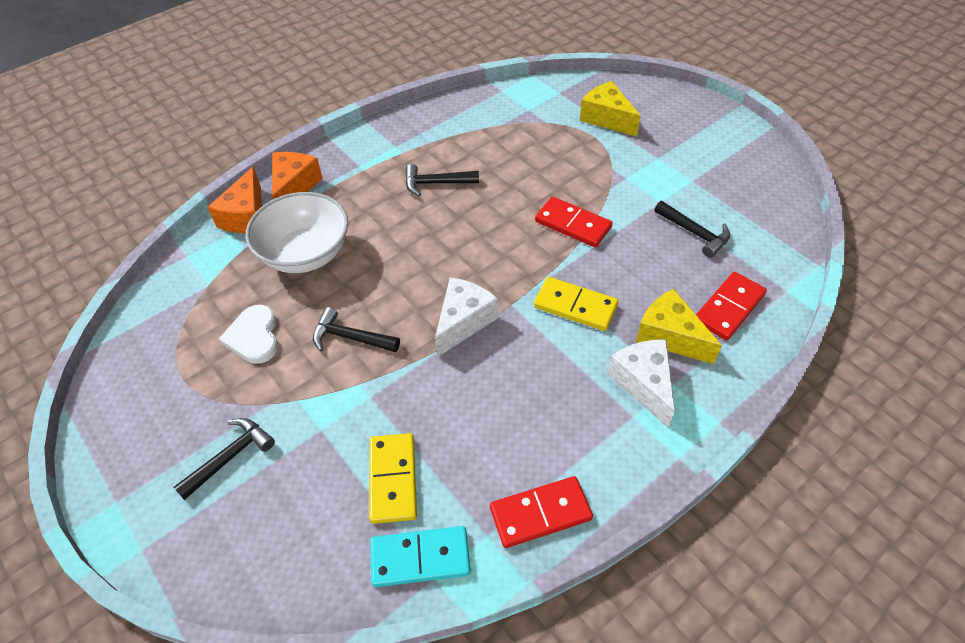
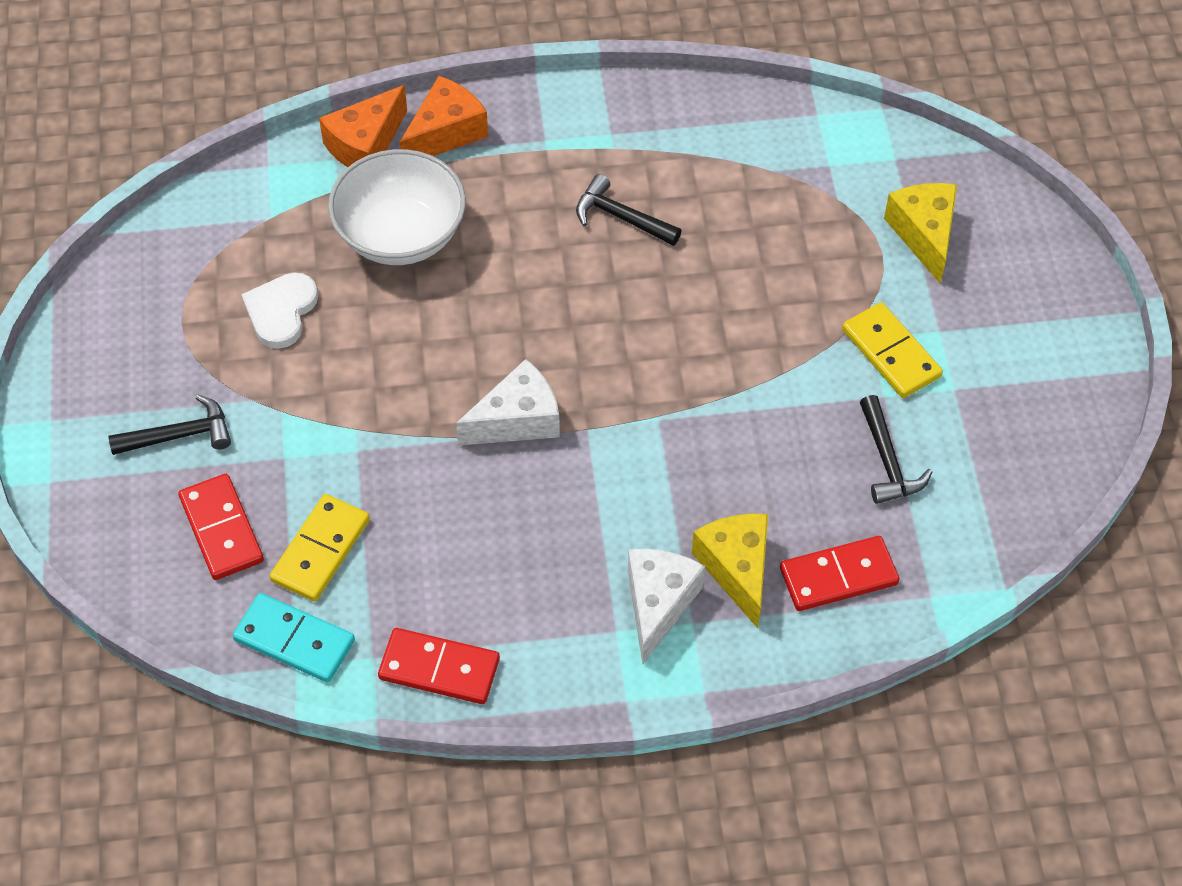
camera: 30 degrees right, 5 degrees up
(350, 337) = (381, 370): black hammer -> none
(573, 224) = (744, 367): red domino -> red domino (221, 529)
(575, 306) = (659, 472): yellow domino -> yellow domino (891, 353)

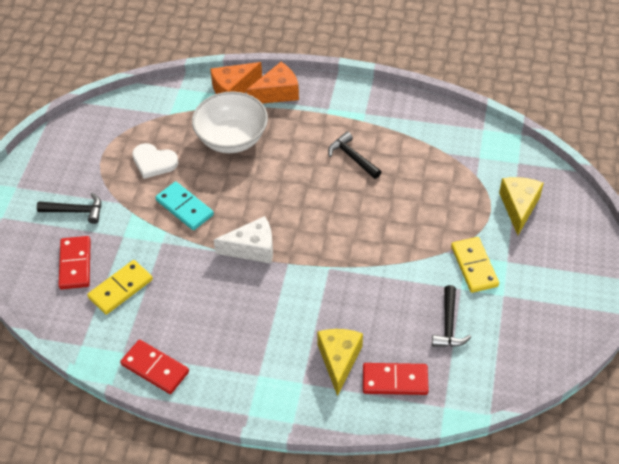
camera: 20 degrees right, 5 degrees down
(281, 311) = (154, 162): white heart -> white heart turned 105 degrees counterclockwise
(294, 640) = (86, 332): turquoise domino -> turquoise domino (184, 208)
(658, 604) = (287, 367): white cheese -> none

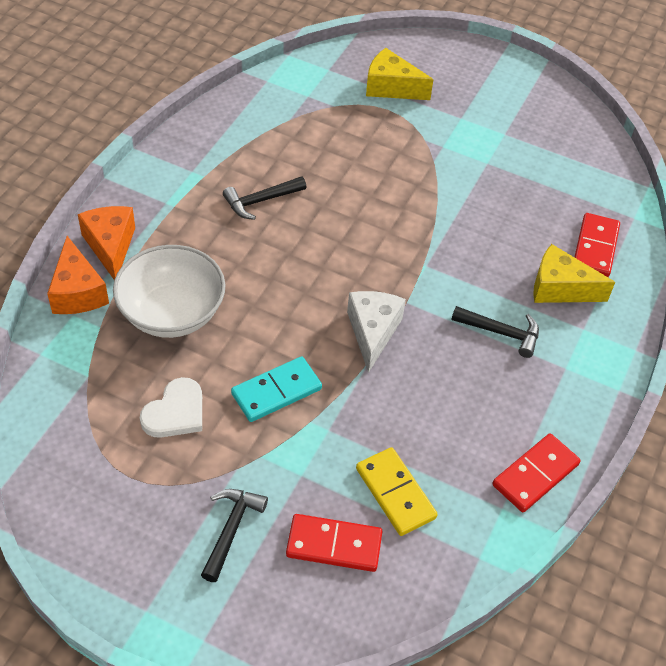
camera: 80 degrees left, 0 degrees up
(448, 325) = (532, 185): black hammer -> black hammer (501, 333)
(474, 266) = (460, 144): yellow domino -> none

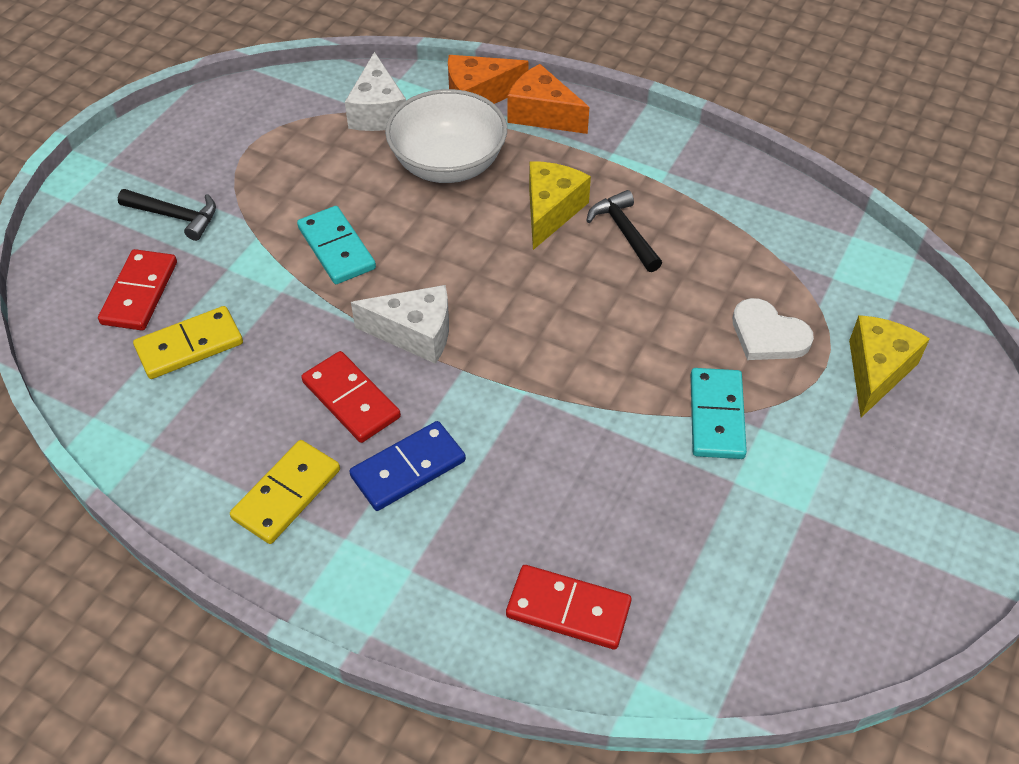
camera: 95 degrees right, 0 degrees up
(90, 369) = (378, 111): none -> white cheese
(110, 246) = (542, 114): orange cheese -> orange cheese turned 135 degrees counterclockwise
(175, 412) = (319, 172): white heart -> white heart (768, 335)
(436, 166) = (716, 416): none -> turquoise domino
(501, 333) = (408, 468): black hammer -> blue domino
(535, 406) = (287, 494): none -> yellow domino
(535, 475) = (187, 483): red domino -> red domino (351, 400)
(560, 288) = (486, 549): yellow cheese -> yellow cheese (551, 211)

